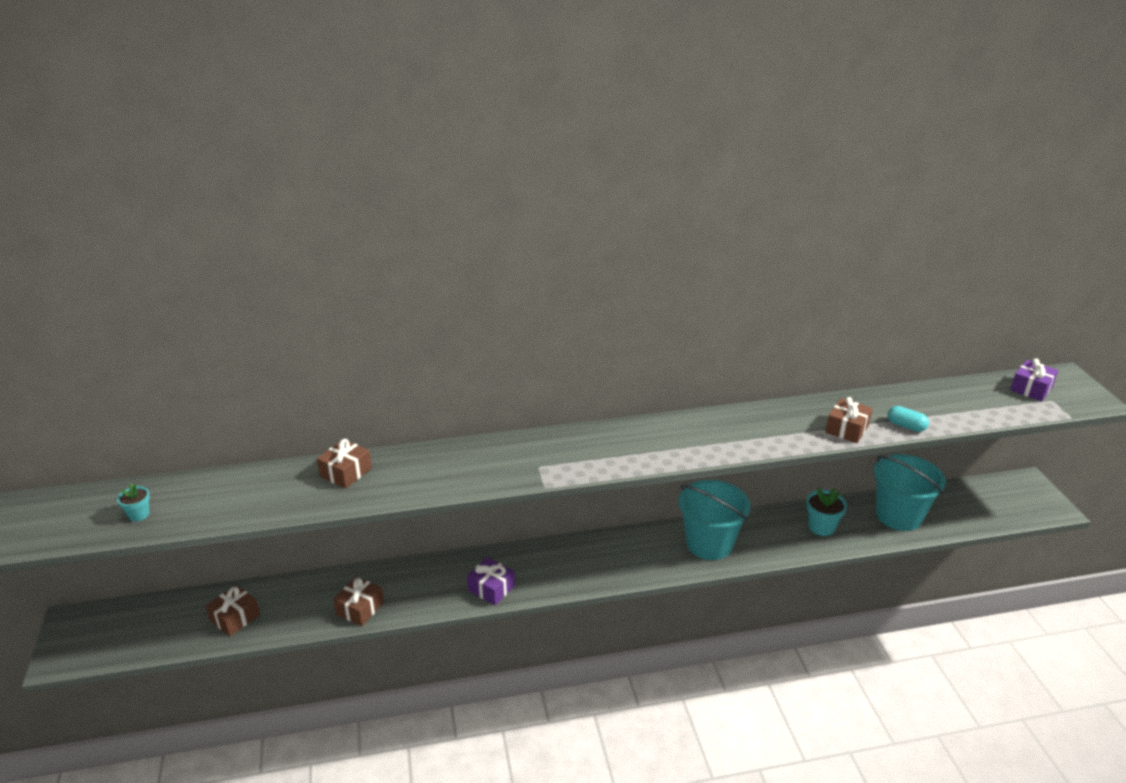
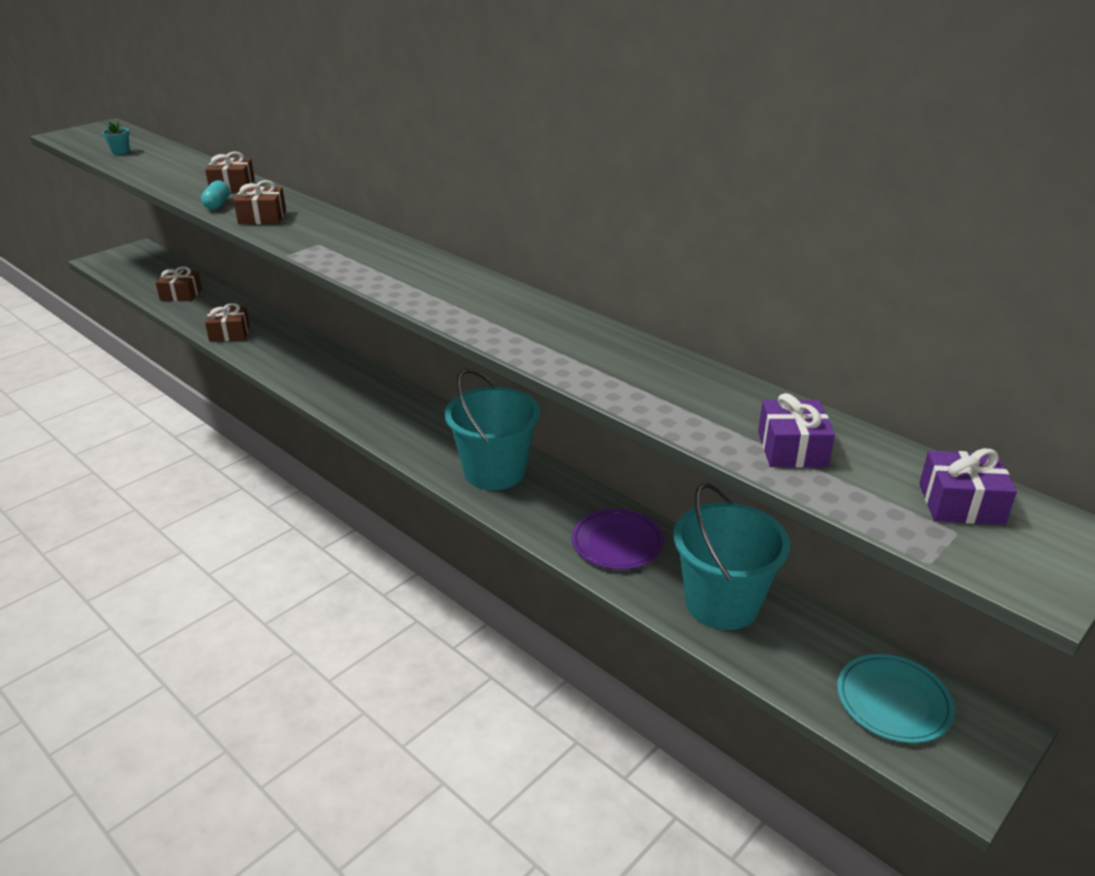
camera: 55 degrees right, 0 degrees up
(491, 588) = (305, 378): purple gift -> purple gift (792, 449)
(821, 527) = (617, 543): turquoise flower pot -> purple plate
(847, 429) = (601, 375): brown gift -> brown gift (262, 217)
(906, 426) = (670, 414): turquoise capsule -> turquoise capsule (217, 205)
(998, 500) = (893, 701): none -> turquoise plate

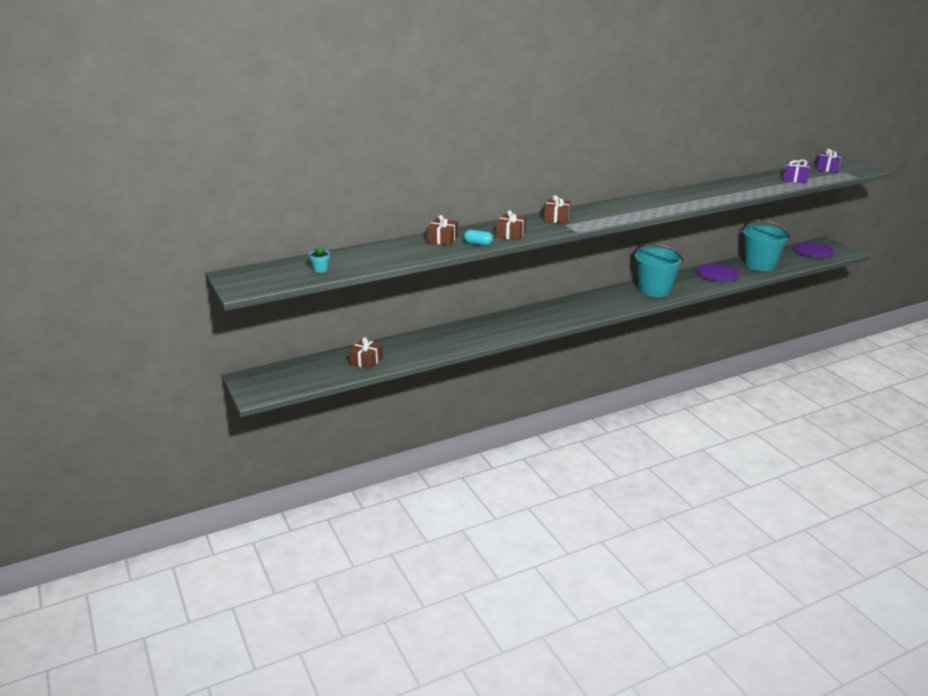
camera: 70 degrees left, 5 degrees down
(229, 333) = (450, 345): brown gift -> brown gift (557, 218)
(893, 701) = (813, 252): turquoise plate -> purple plate

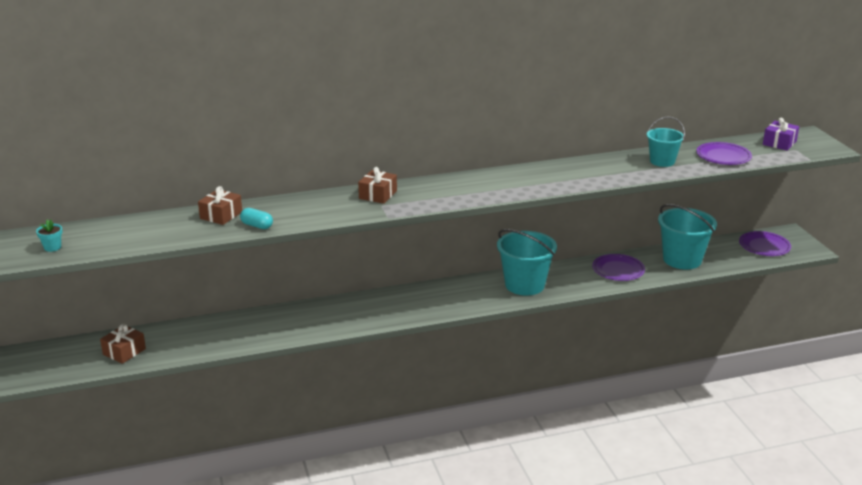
camera: 10 degrees right, 0 degrees up
(511, 234) = (305, 214): brown gift -> none
(753, 184) = (662, 161): none -> turquoise bucket
(795, 179) = (723, 156): purple gift -> purple plate

